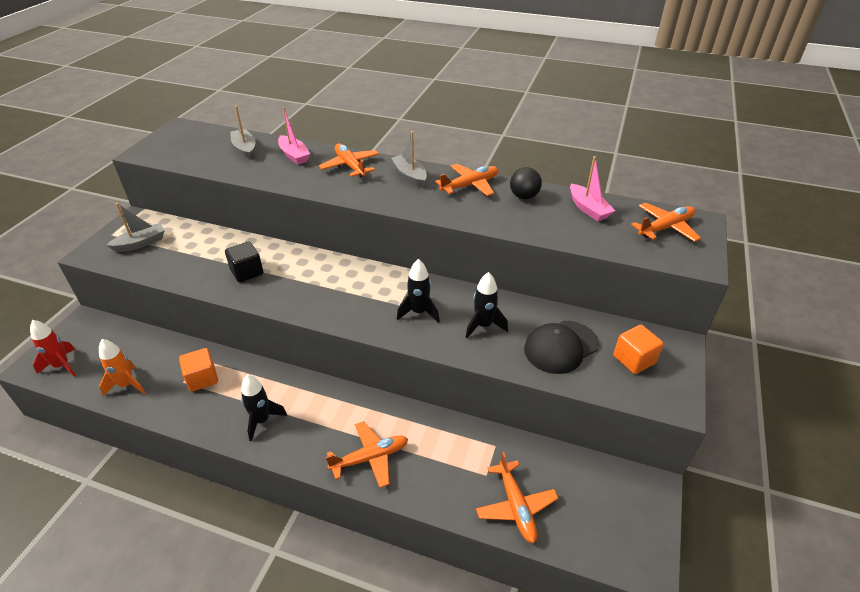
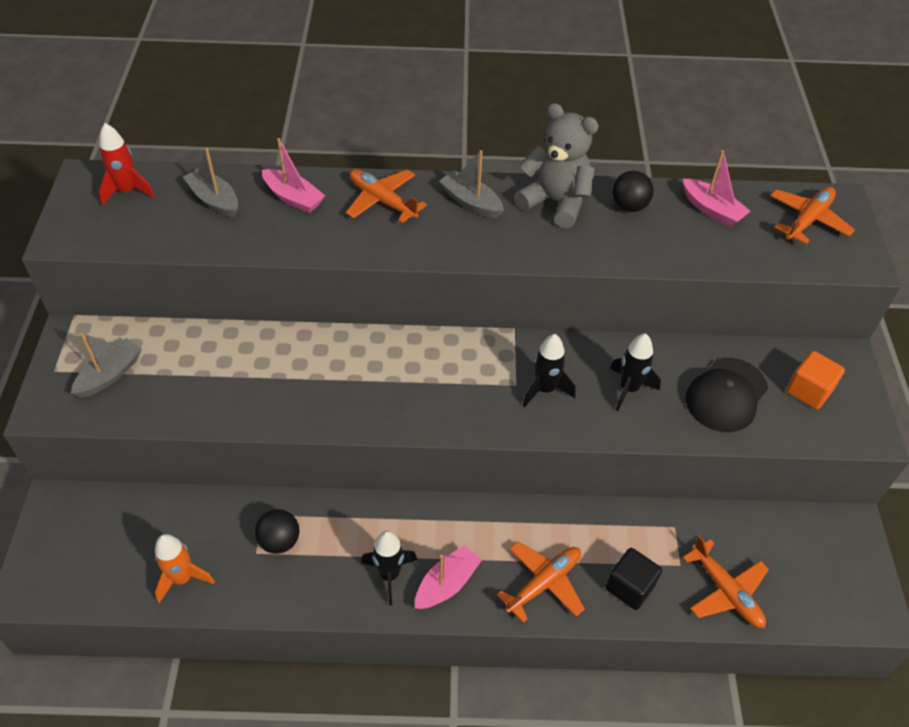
camera: 20 degrees left, 10 degrees up
(62, 366) = (70, 577): red rocket -> red rocket (127, 191)
(202, 378) = (279, 541): orange cube -> black ball
(247, 272) = (292, 385): black cube -> black cube (629, 587)
(298, 438) = (447, 584): none -> pink boat
(470, 185) = (555, 202): orange plane -> grey teddy bear

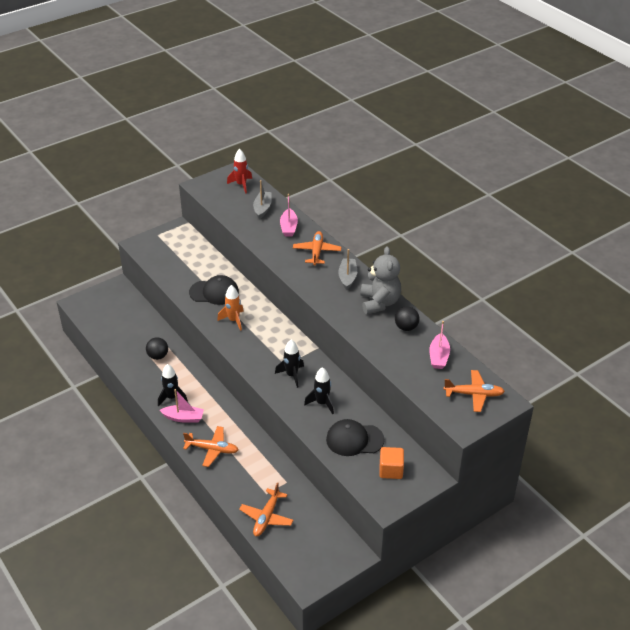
camera: 55 degrees right, 10 degrees down
(110, 375) = (170, 249): grey boat -> none
(182, 578) = (117, 339): orange rocket -> orange rocket (233, 320)
(276, 377) = (214, 292): none -> black cap
(629, 587) = (237, 480): black cube -> none

